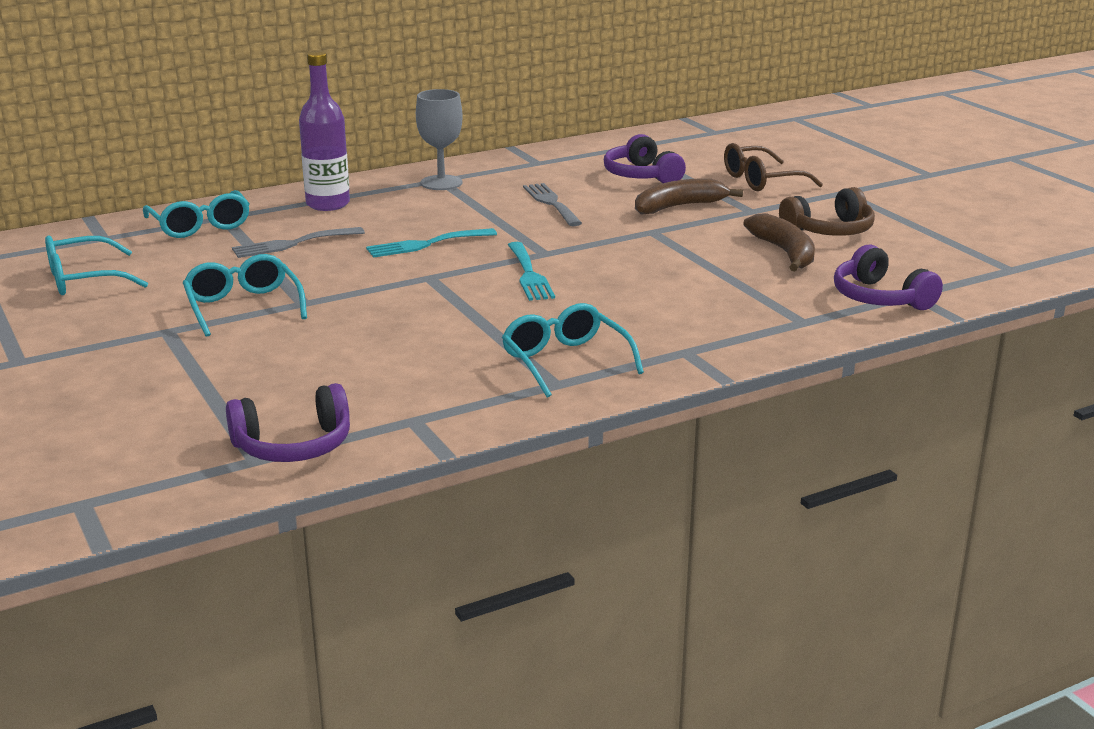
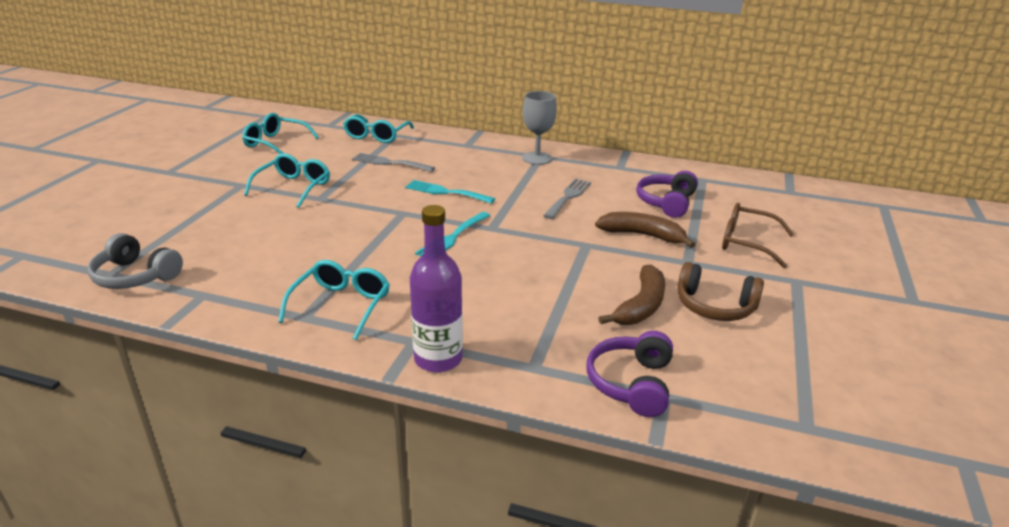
camera: 45 degrees right, 5 degrees up
(293, 446) = (135, 276): purple headphones -> grey headphones
(328, 204) = (454, 147): purple bottle -> purple bottle (438, 359)

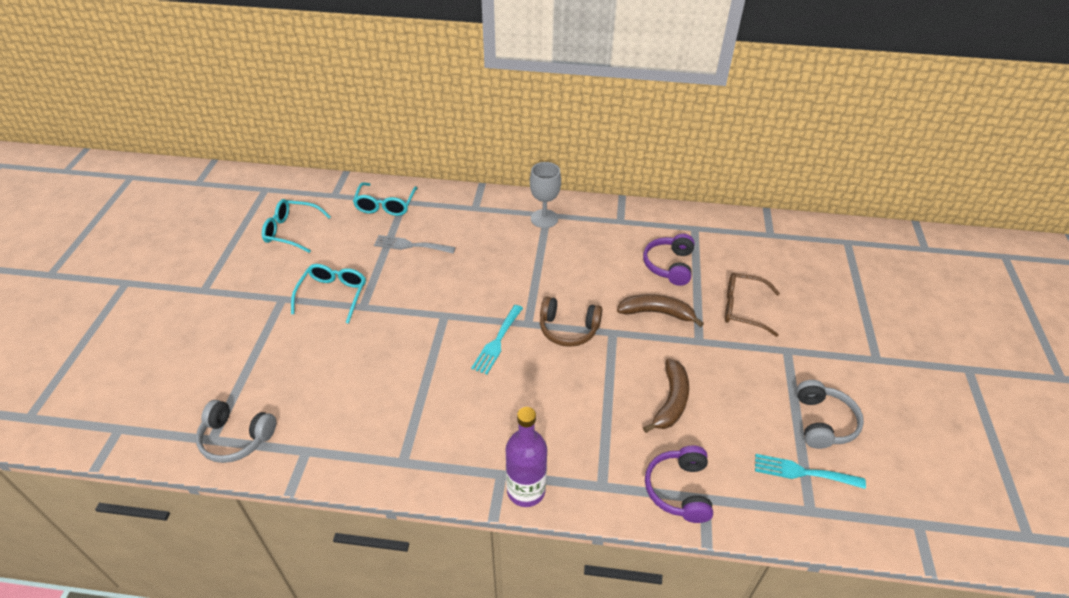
camera: 10 degrees left, 15 degrees up
(341, 305) = (429, 442): turquoise glasses -> none
(445, 192) = (474, 280): turquoise fork -> turquoise fork (802, 472)
(568, 197) = (584, 270): grey fork -> none
(714, 306) = (728, 391): brown headphones -> brown headphones (568, 329)
(835, 347) = (823, 422): none -> grey headphones

